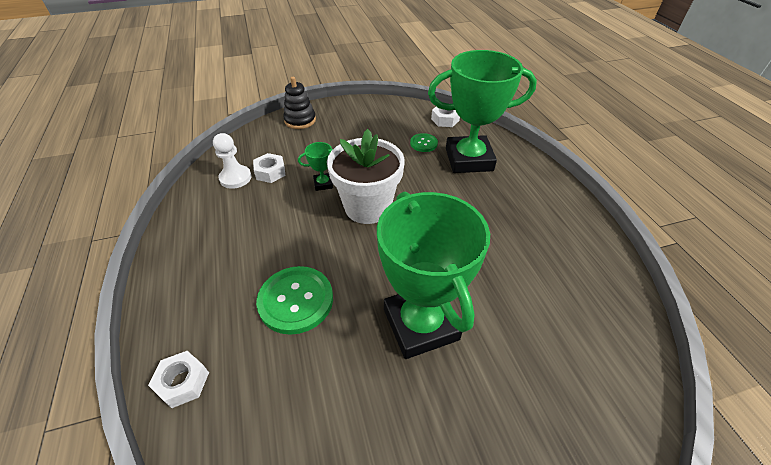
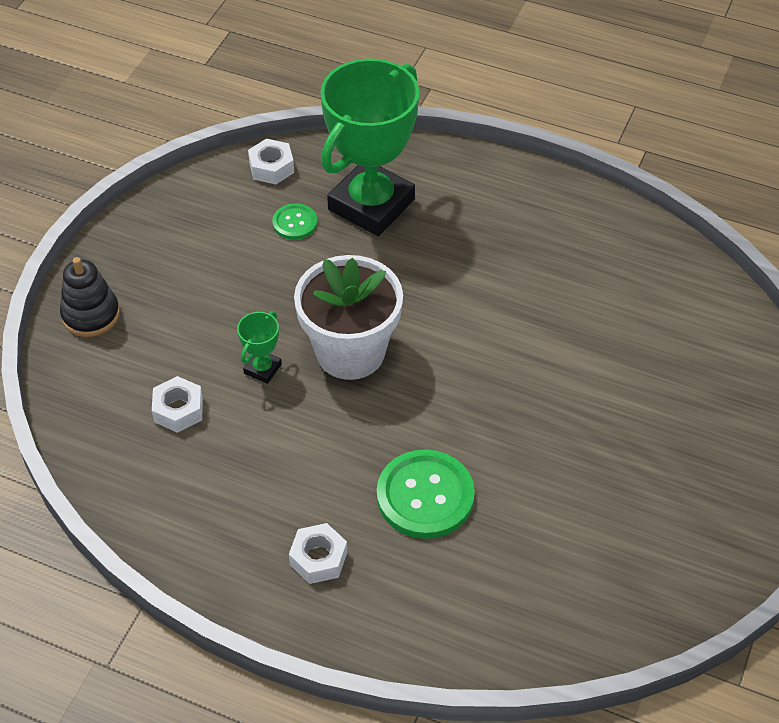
camera: 50 degrees left, 5 degrees up
(183, 382) = (440, 638): white nut -> white nut (318, 558)
(235, 178) = (149, 453): white pawn -> none
(420, 324) = (549, 413): green trophy -> none

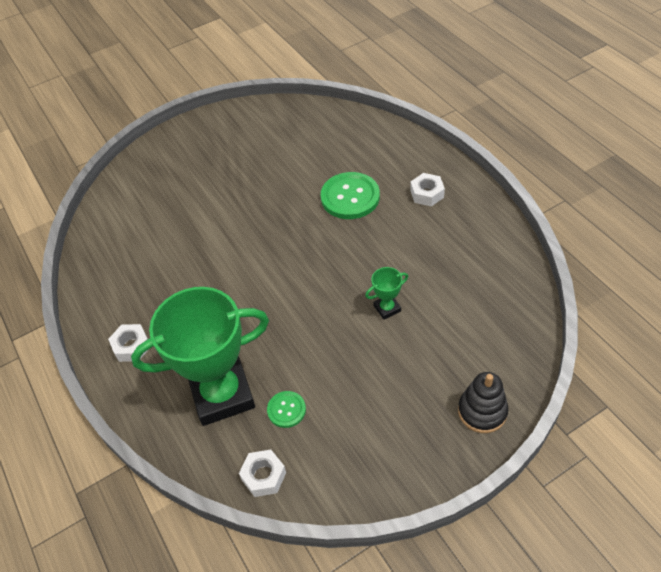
camera: 140 degrees left, 0 degrees up
(178, 410) = (456, 308): white nut -> white nut (131, 346)
(350, 352) = (326, 292): white flower pot -> none

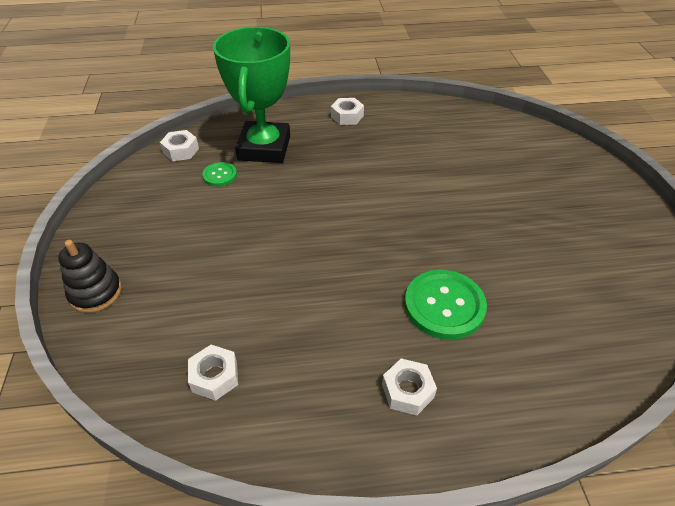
camera: 110 degrees right, 5 degrees down
(387, 308) = (262, 273): green trophy -> none
(488, 288) = (215, 376): none -> white nut

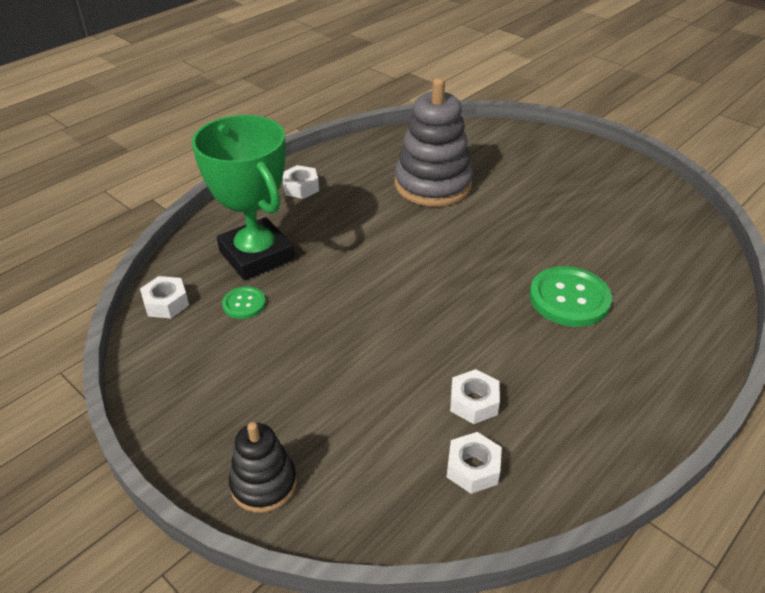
camera: 40 degrees left, 5 degrees down
(407, 391) = (618, 374): white nut -> white nut (474, 402)
(445, 159) = (433, 185): none -> grey stacking toy

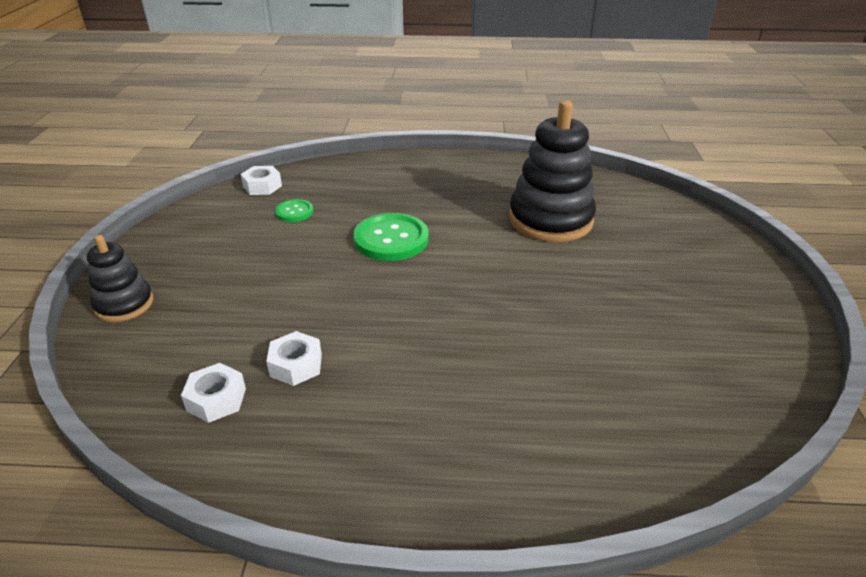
camera: 50 degrees right, 5 degrees down
(256, 255) = (351, 192): green trophy -> none
(301, 187) = (452, 171): white nut -> none
(433, 185) = (550, 220): grey stacking toy -> black stacking toy
(569, 298) = (502, 363): green button -> green button (391, 239)

